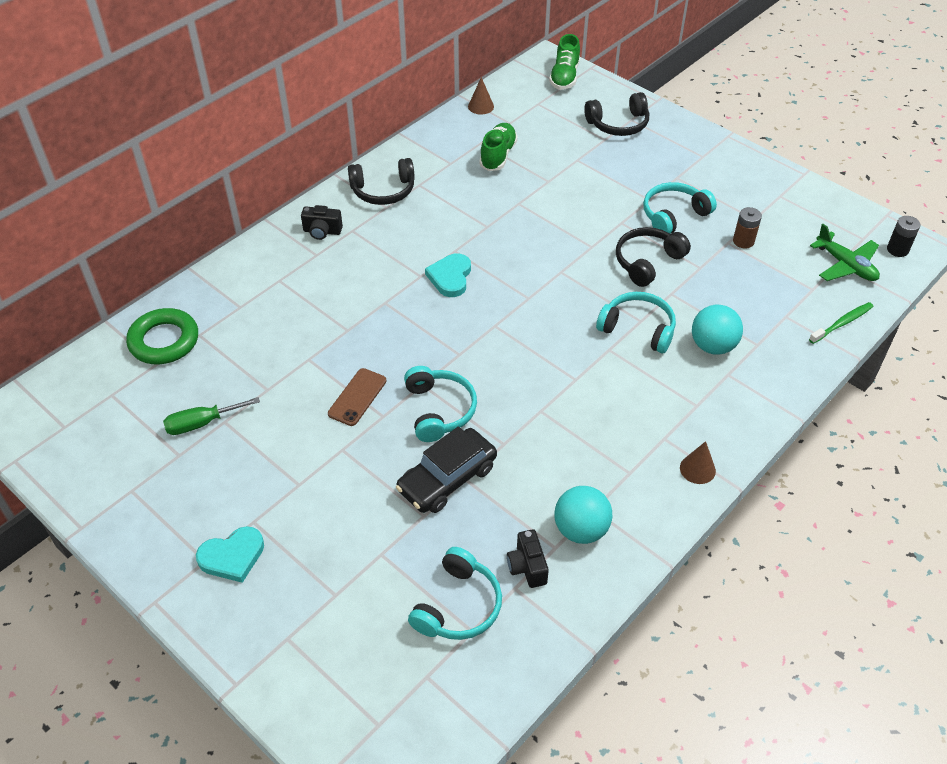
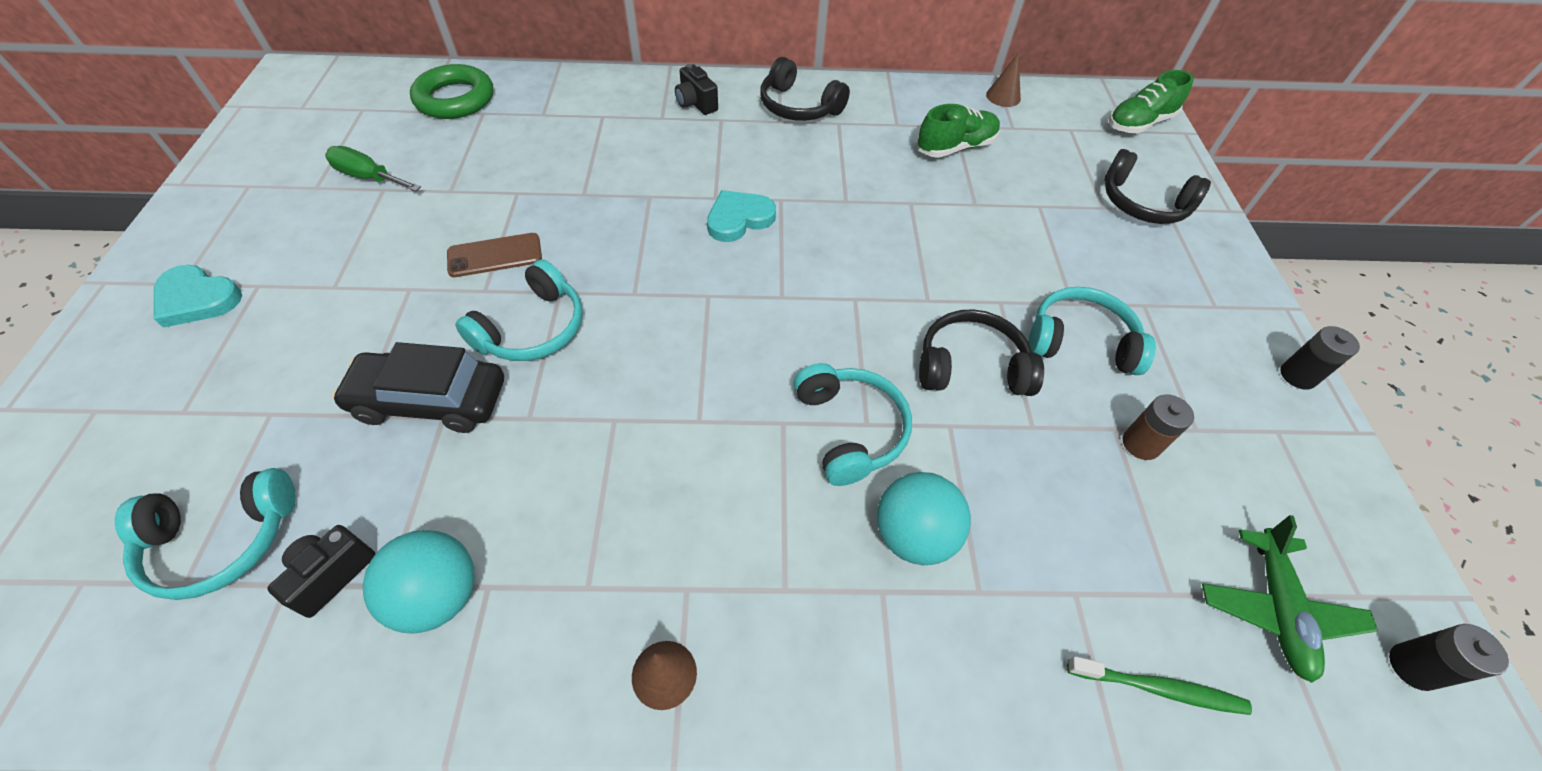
camera: 45 degrees right, 5 degrees up
(762, 165) = (1298, 375): none -> black battery

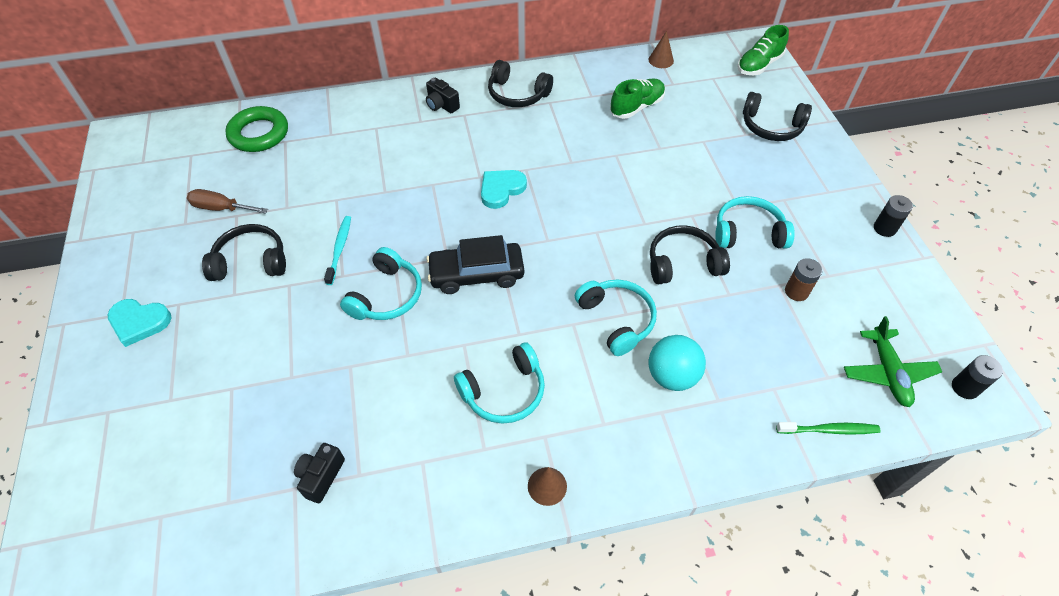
camera: 10 degrees left, 0 degrees up
(222, 540) = (239, 472): turquoise headphones -> turquoise headphones (504, 391)
(368, 177) = (221, 208): green screwdriver -> brown screwdriver
(374, 250) = (251, 262): none -> black headphones
(430, 400) = (337, 357): black car -> black car (476, 274)
(439, 596) = (394, 473): turquoise ball -> none
(495, 255) = (339, 249): brown phone -> turquoise toothbrush

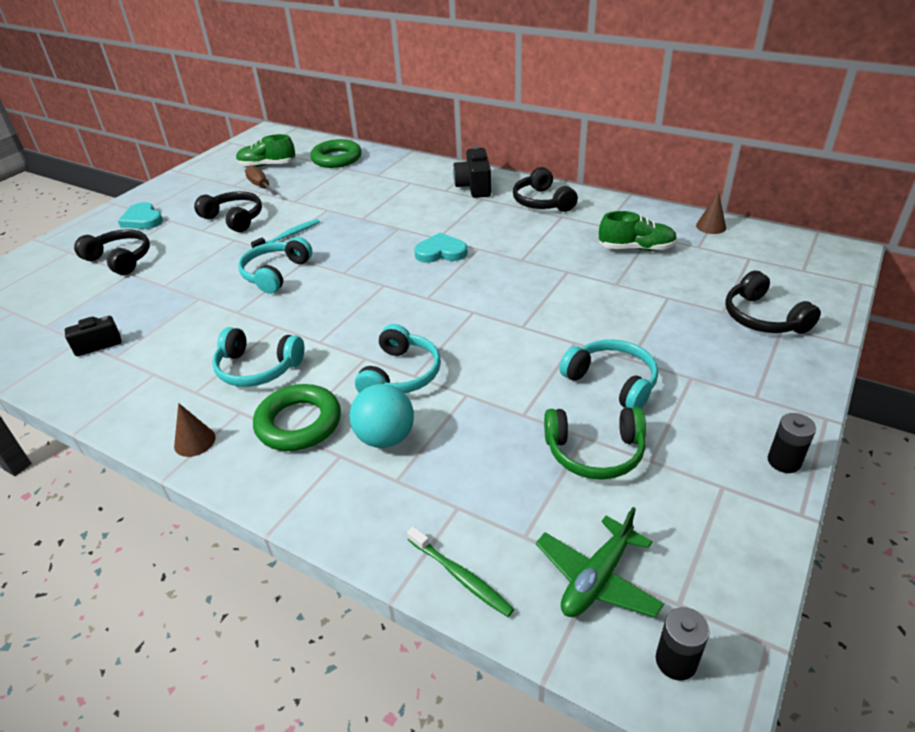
camera: 45 degrees right, 15 degrees down
(386, 295) = (275, 273): turquoise headphones -> turquoise headphones turned 135 degrees clockwise
(441, 105) = (474, 187): black camera -> black camera, size x1.51
(476, 274) = (347, 292): black car -> none
(601, 411) = (299, 423): none -> green ring
(683, 263) = (514, 370): black headphones -> black headphones (120, 259)
(759, 65) = (820, 268): green shoe -> green shoe (267, 165)
(796, 291) = (594, 452): brown battery -> green headphones

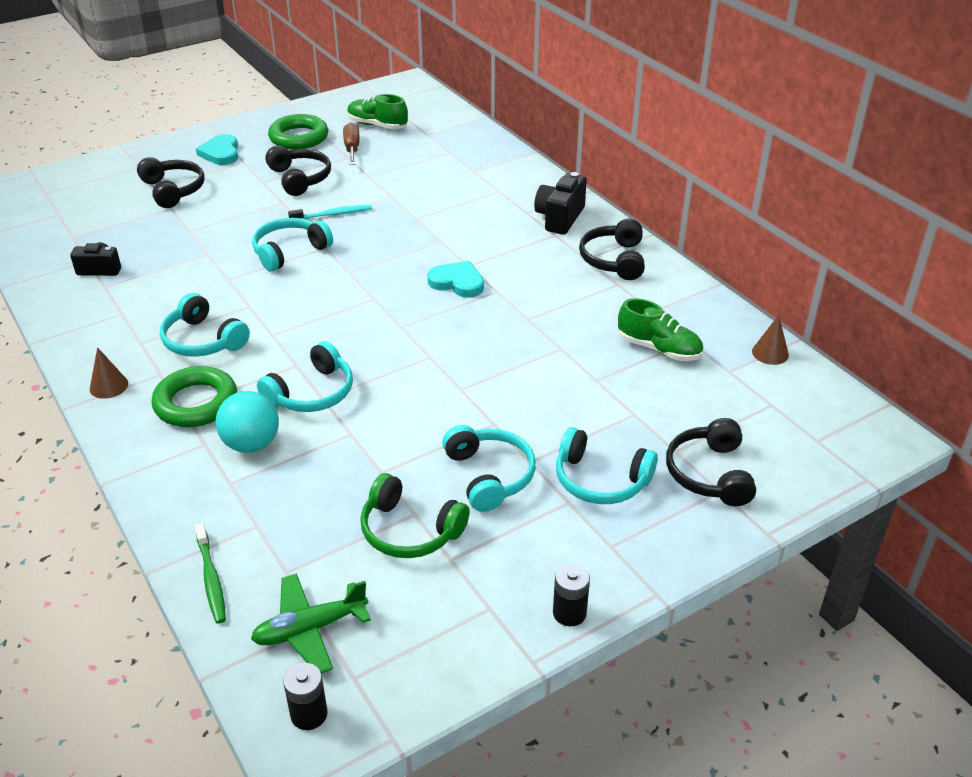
camera: 25 degrees right, 0 degrees up
(336, 158) = (451, 138): green ring -> green ring (299, 137)
(696, 352) = (600, 480): none -> turquoise headphones

